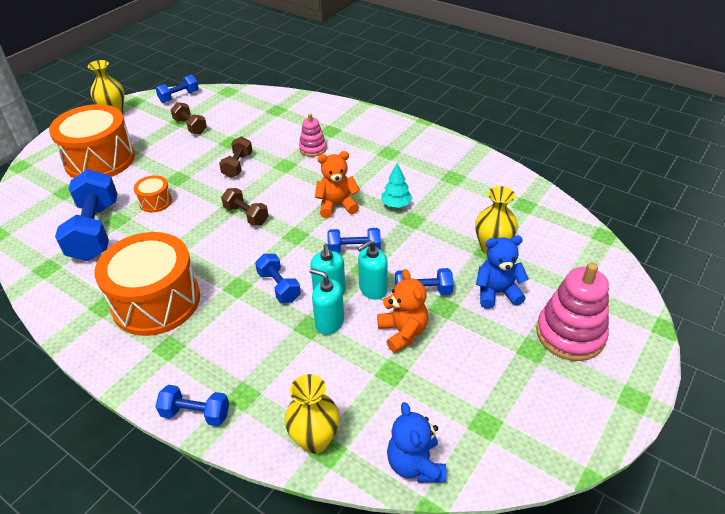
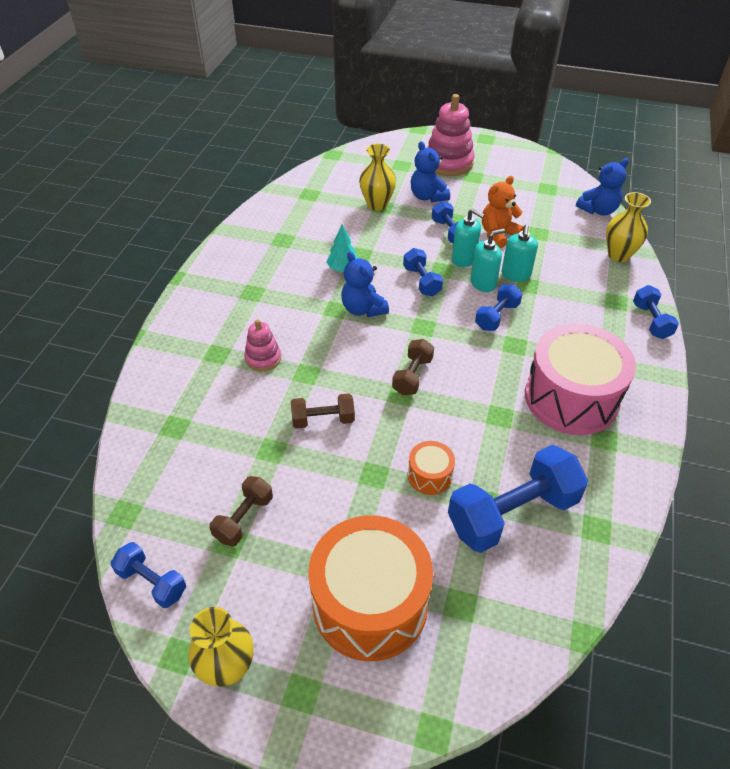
camera: 110 degrees left, 5 degrees up
(156, 301) = (571, 398): orange drum -> pink drum
(337, 205) = (363, 309): orange teddy bear -> blue teddy bear

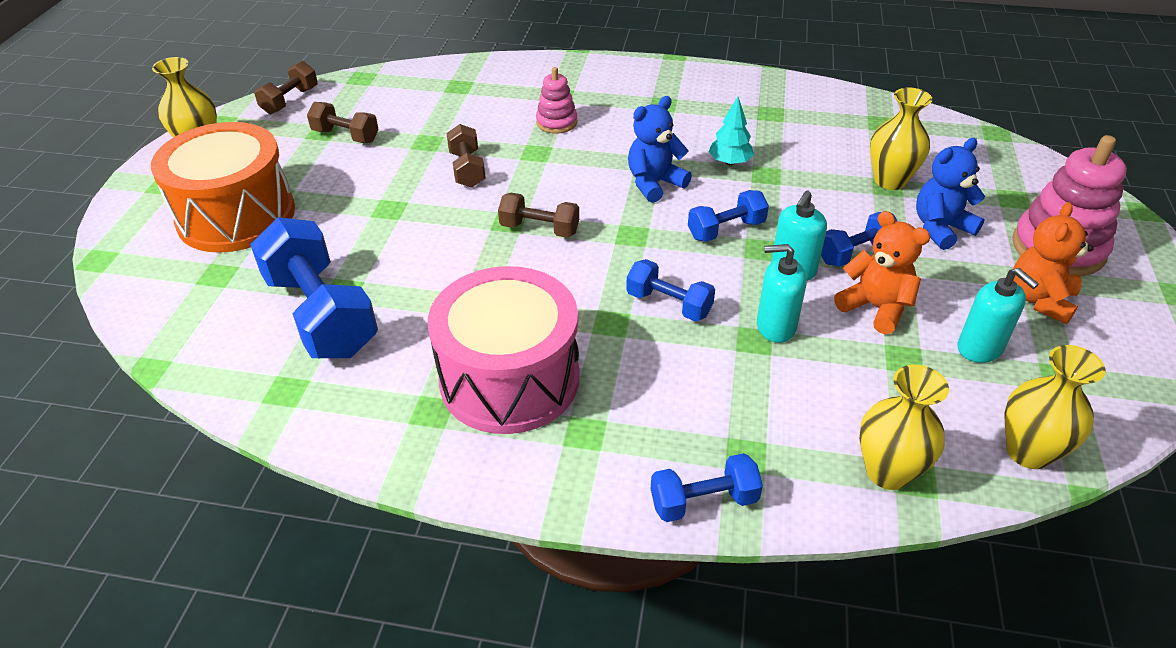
camera: 85 degrees right, 5 degrees down
(152, 582) = (290, 101): blue dumbbell -> brown dumbbell
(430, 475) = (384, 248): orange drum -> none
(483, 283) = (741, 290): turquoise soap dispenser -> turquoise soap dispenser (980, 348)
(490, 179) = (1040, 299): none -> orange teddy bear
(598, 210) = (1028, 452): blue teddy bear -> yellow vase

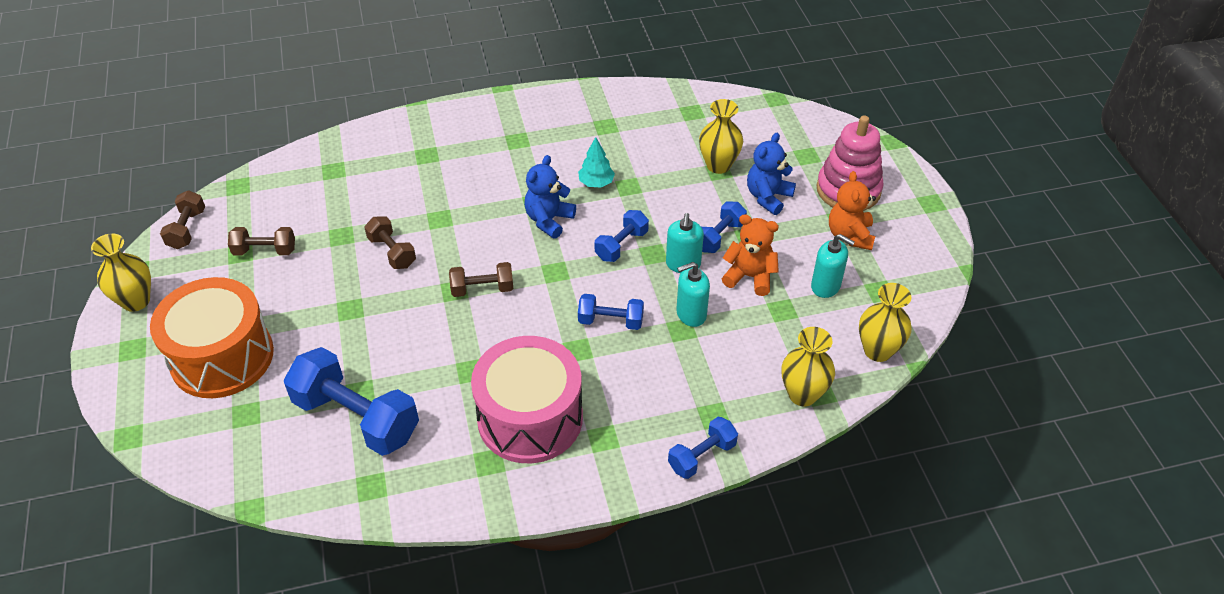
camera: 25 degrees left, 5 degrees up
(556, 122) = (440, 184): pink stacking toy -> none

